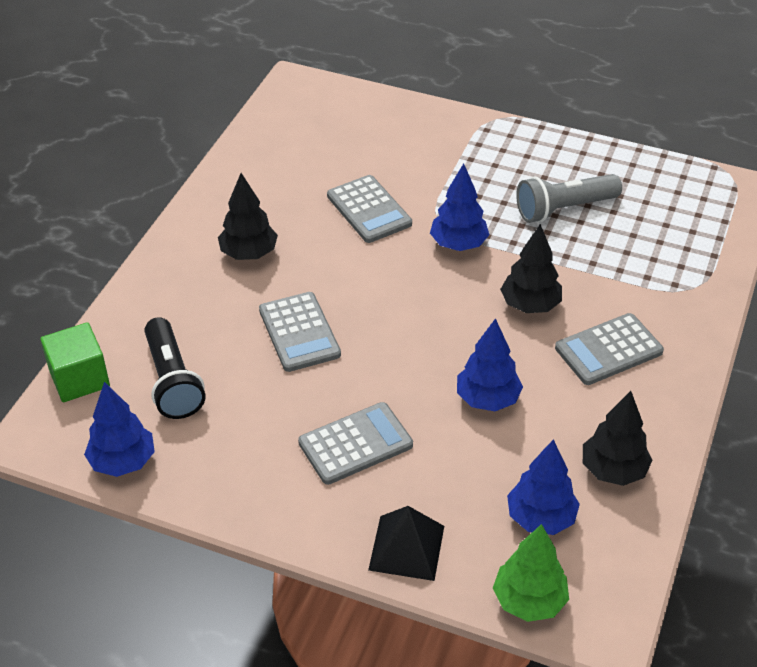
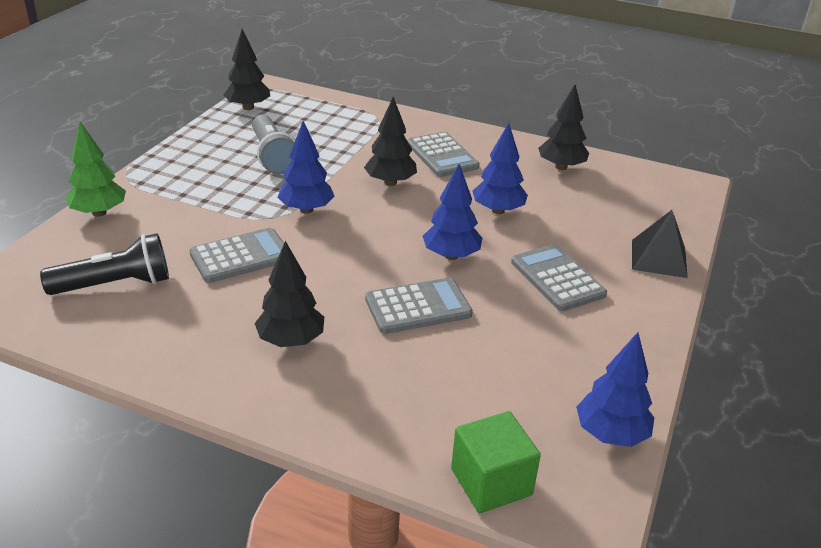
camera: 90 degrees left, 10 degrees down
(173, 381) = (490, 398): black flashlight -> black flashlight (115, 284)
(529, 601) = (686, 210): green tree -> green tree (99, 212)
(540, 518) = (612, 199): blue tree -> blue tree (451, 255)
(676, 177) = (248, 107): none -> black tree

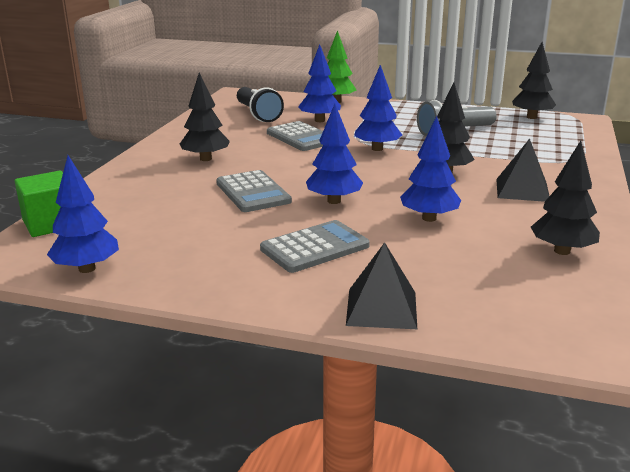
camera: 85 degrees right, 10 degrees down
(178, 235) = (319, 120): none -> blue tree
(442, 155) = (522, 190): grey calculator -> black pyramid

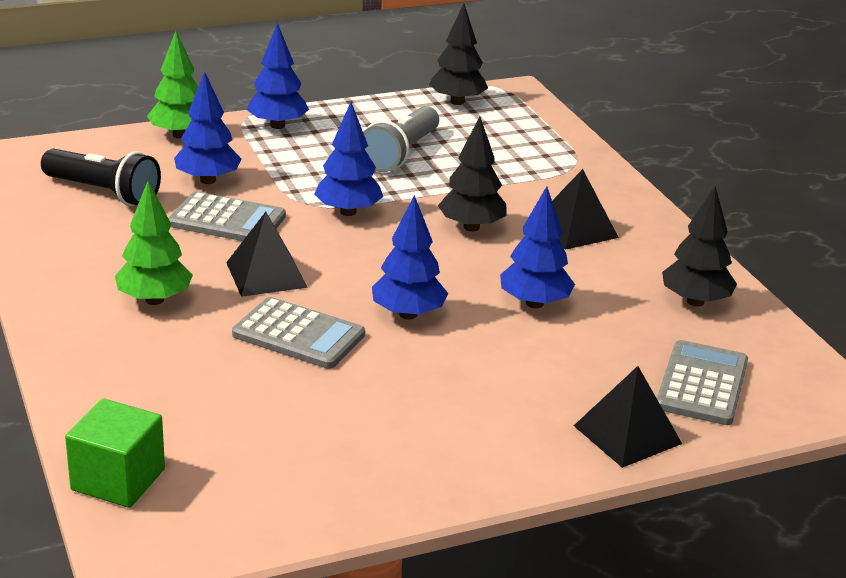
camera: 40 degrees left, 5 degrees up
(87, 269) = (274, 519): blue tree -> blue tree (277, 125)
(205, 159) = (154, 300): black tree -> green tree
(282, 163) = (266, 274): none -> black pyramid
(315, 247) = (475, 388): grey calculator -> grey calculator (702, 384)

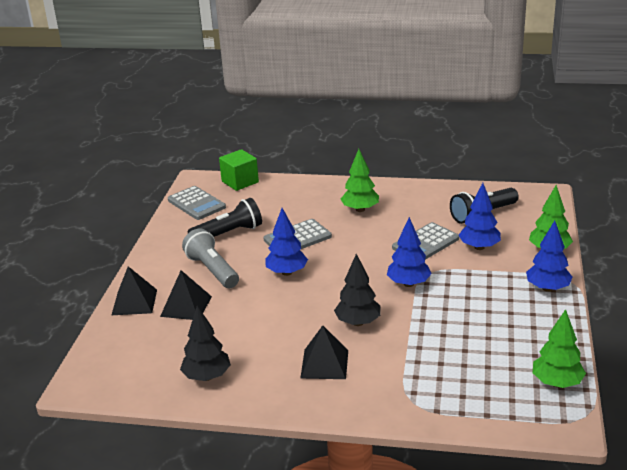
camera: 125 degrees right, 0 degrees up
(266, 274) = (359, 242): black pyramid -> black pyramid (186, 306)
(340, 415) = (228, 233): none -> black flashlight
(401, 154) = (476, 326): grey flashlight -> grey flashlight (212, 270)
(457, 102) = (557, 383): black tree -> green tree
(534, 303) = (260, 316): blue tree -> none
(702, 384) = (140, 342): grey calculator -> grey calculator (196, 204)

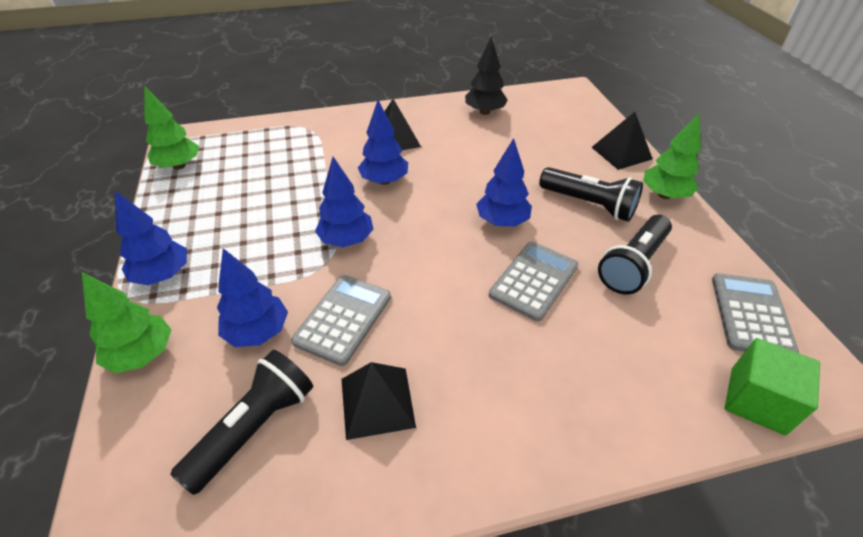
camera: 155 degrees right, 15 degrees up
(186, 306) = (568, 160): black pyramid -> black pyramid (377, 402)
(196, 204) = (750, 315): grey calculator -> grey calculator turned 75 degrees clockwise
(212, 270) = (589, 204): grey flashlight -> black flashlight
(358, 322) = (384, 181): black tree -> blue tree
(360, 209) = (483, 377): green tree -> green tree (664, 195)

